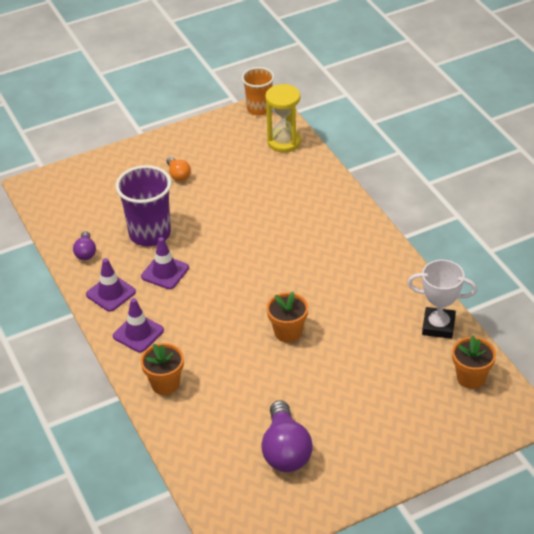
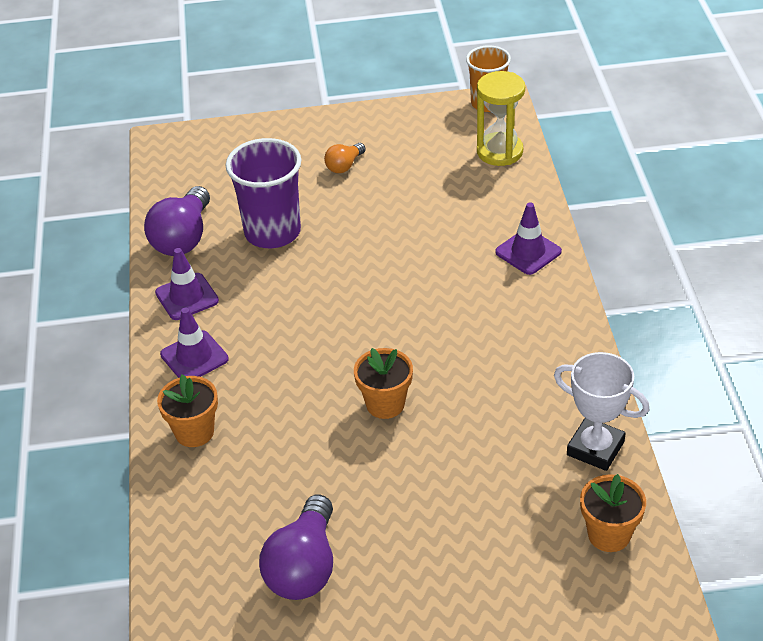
camera: 20 degrees right, 0 degrees up
(86, 252) = (183, 238): purple light bulb -> purple light bulb, size x1.89
(165, 272) = (266, 286): purple traffic cone -> purple traffic cone (528, 252)
(178, 175) = (344, 166): orange light bulb -> orange light bulb turned 45 degrees clockwise

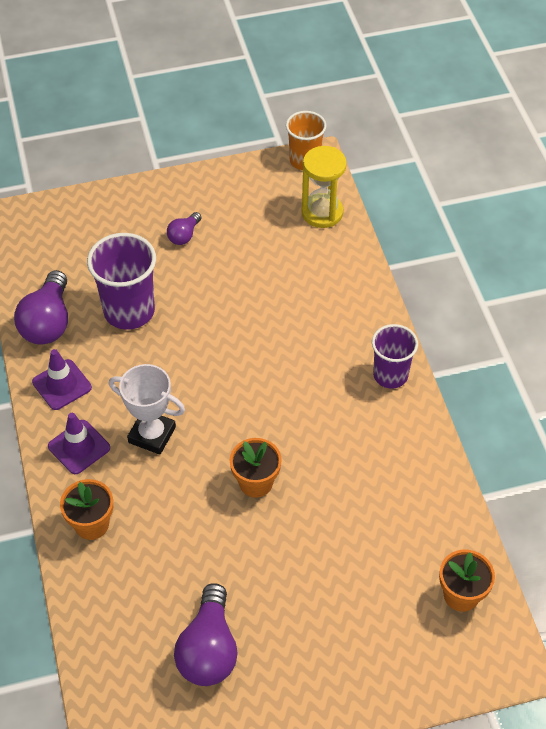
camera: 10 degrees left, 10 degrees up
(344, 166) = (184, 235): orange light bulb -> purple light bulb
(528, 252) = (360, 318): purple traffic cone -> none
(555, 309) = (390, 375): none -> purple cup
(595, 448) = (440, 512): white trophy -> white trophy (152, 435)

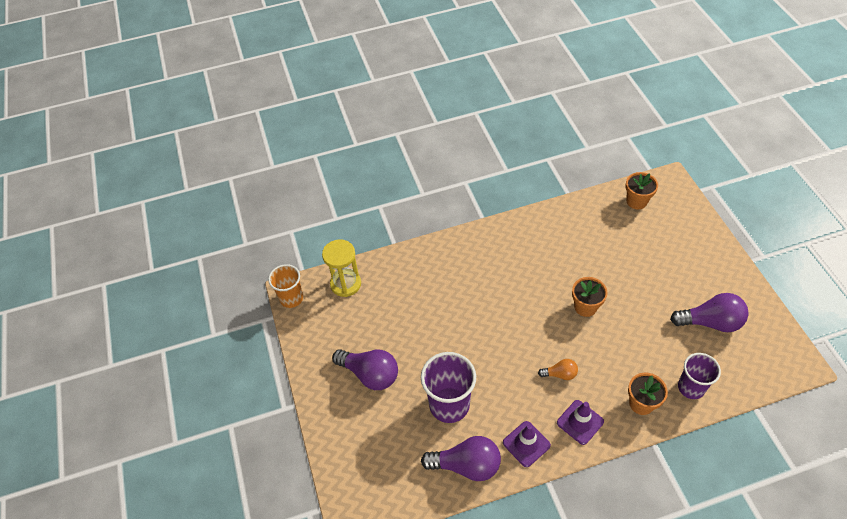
camera: 90 degrees left, 0 degrees up
(152, 435) = (560, 374): white trophy -> orange light bulb
(184, 235) = (370, 374): purple light bulb -> purple light bulb, size x1.89
(390, 375) = (488, 238): purple cup -> purple cup (691, 387)

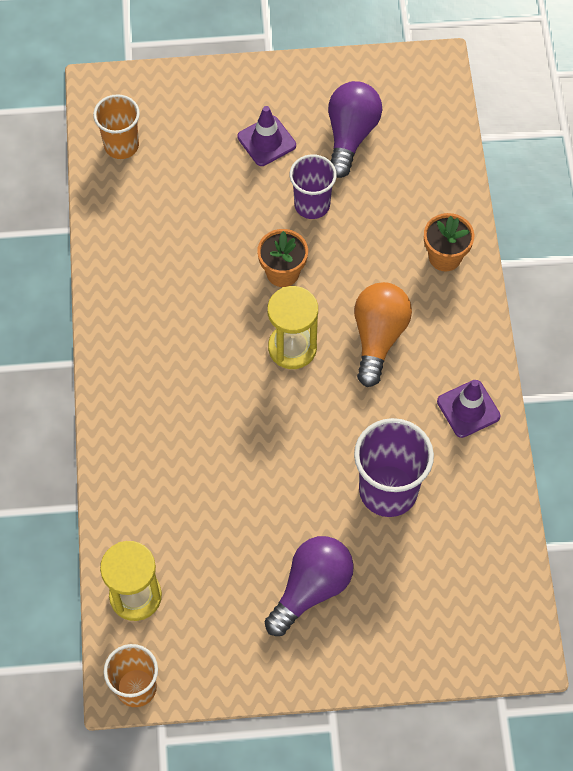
camera: 80 degrees left, 10 degrees up
(466, 465) = (481, 490): purple light bulb -> none
(533, 325) = (292, 348): none -> yellow hourglass
(560, 374) = (378, 337): orange light bulb -> orange light bulb, size x1.89
(580, 422) = (453, 336): purple traffic cone -> purple traffic cone (266, 141)
(636, 201) = (121, 145): orange flower pot -> orange cup
(691, 387) = (437, 194): purple cup -> purple cup (312, 205)

